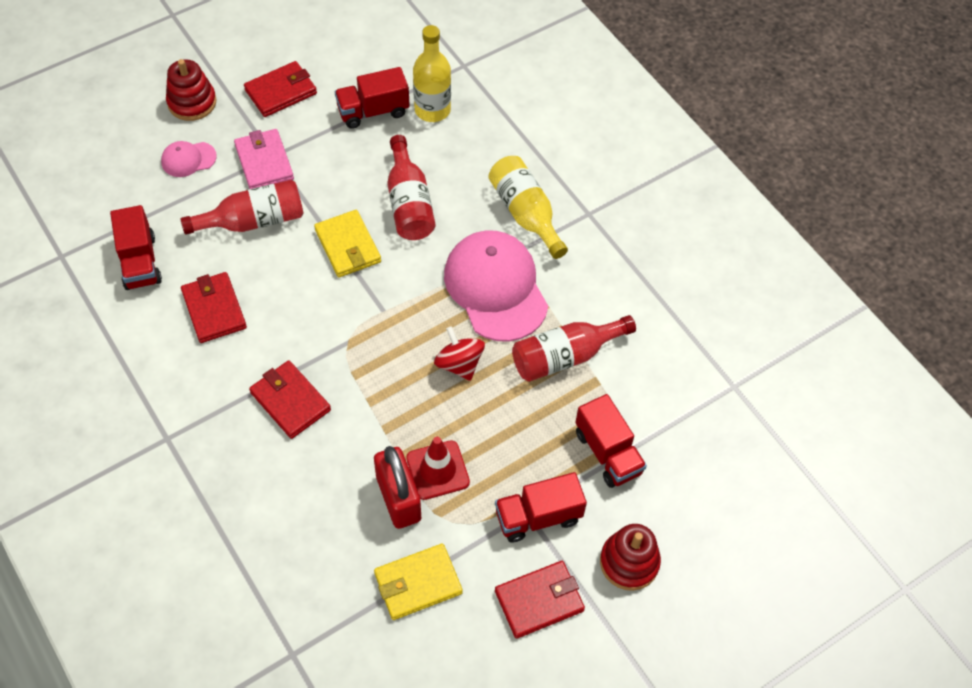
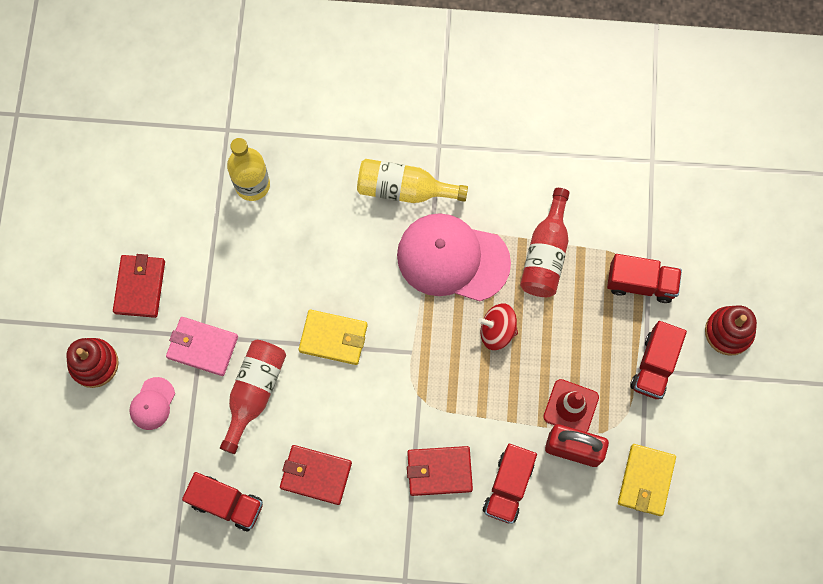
camera: 50 degrees left, 15 degrees up
(373, 111) = (218, 230): red truck -> red truck (508, 487)
(409, 203) = (328, 266): red bottle -> none
(539, 601) = (714, 410): red wallet -> none

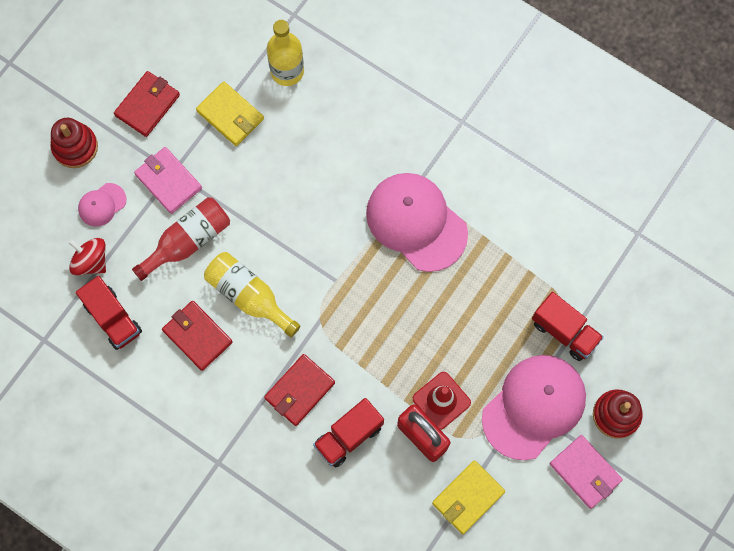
camera: 30 degrees right, 0 degrees up
(333, 338) = (278, 233): yellow wallet -> yellow wallet (230, 115)
(404, 189) = (410, 143): yellow bottle -> yellow bottle (249, 296)
(439, 471) = (299, 390): red wallet -> red wallet turned 75 degrees counterclockwise
(497, 331) = (417, 303): red spinning top -> red spinning top (91, 261)
(546, 254) = (497, 262): red bottle -> none
(654, 365) = (534, 407): red truck -> pink cap
(732, 398) = (585, 472): none -> pink wallet

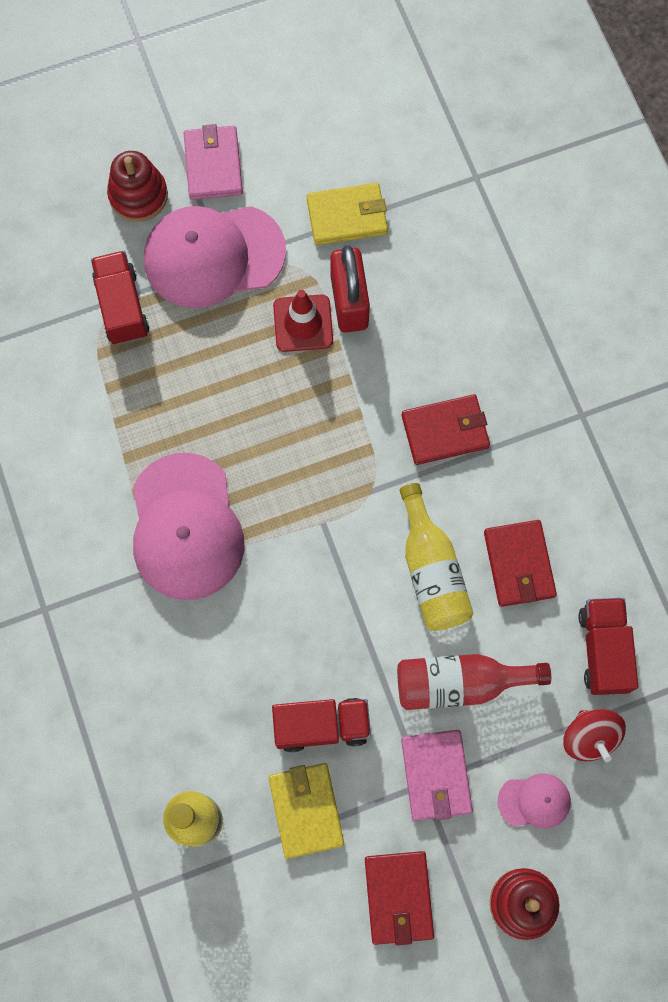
camera: 145 degrees left, 0 degrees up
(147, 105) = (398, 897): red wallet -> red wallet turned 75 degrees counterclockwise
(349, 436) = (425, 351): red truck -> red truck (322, 726)

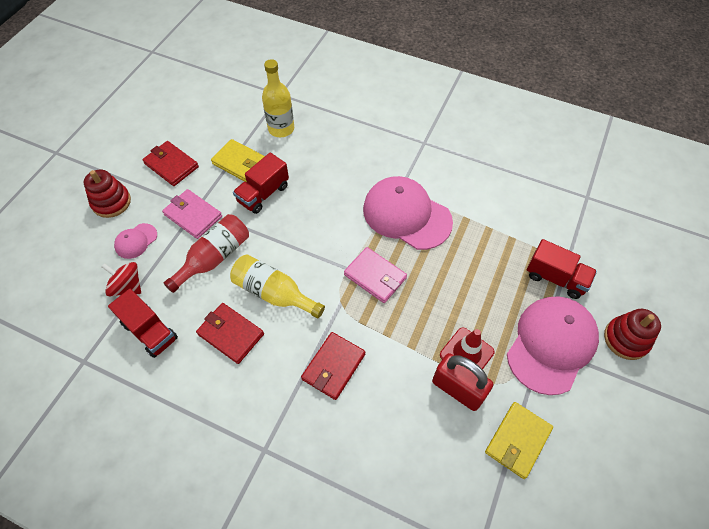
camera: 135 degrees right, 15 degrees down
(213, 165) = (618, 396): pink wallet -> pink wallet (375, 276)

